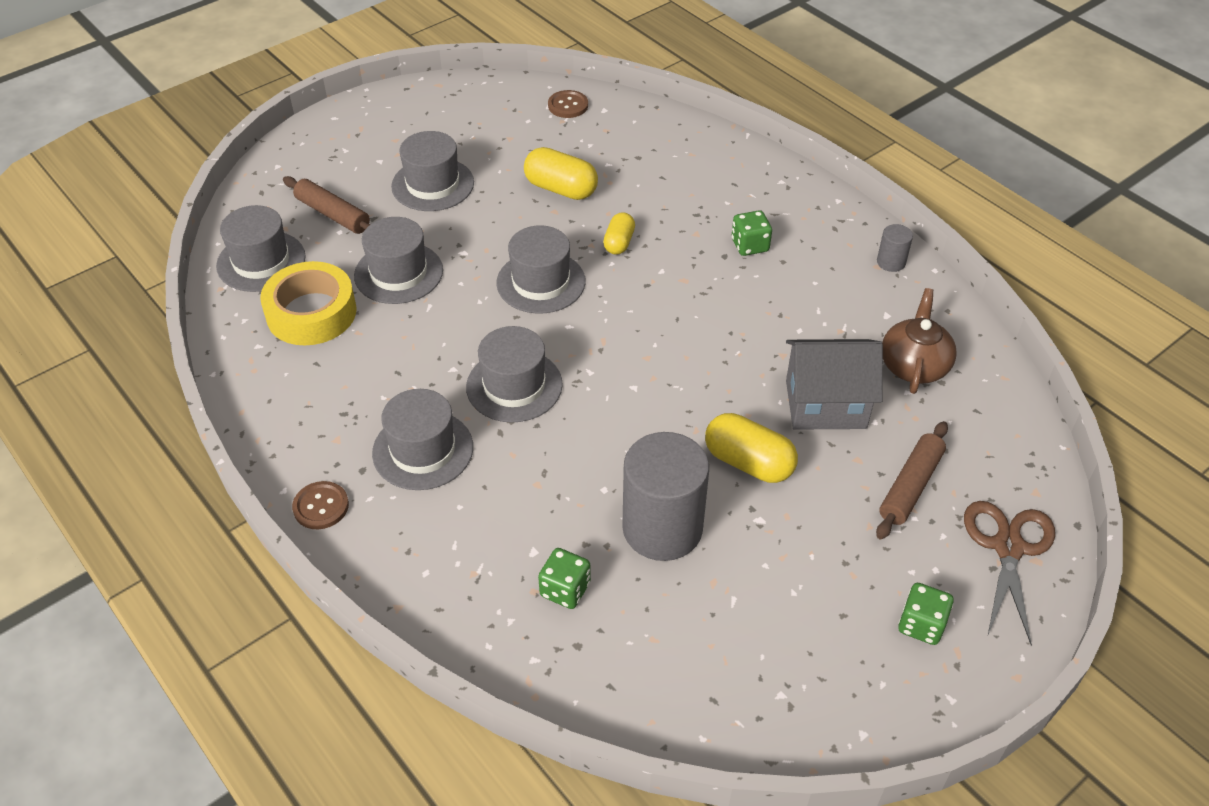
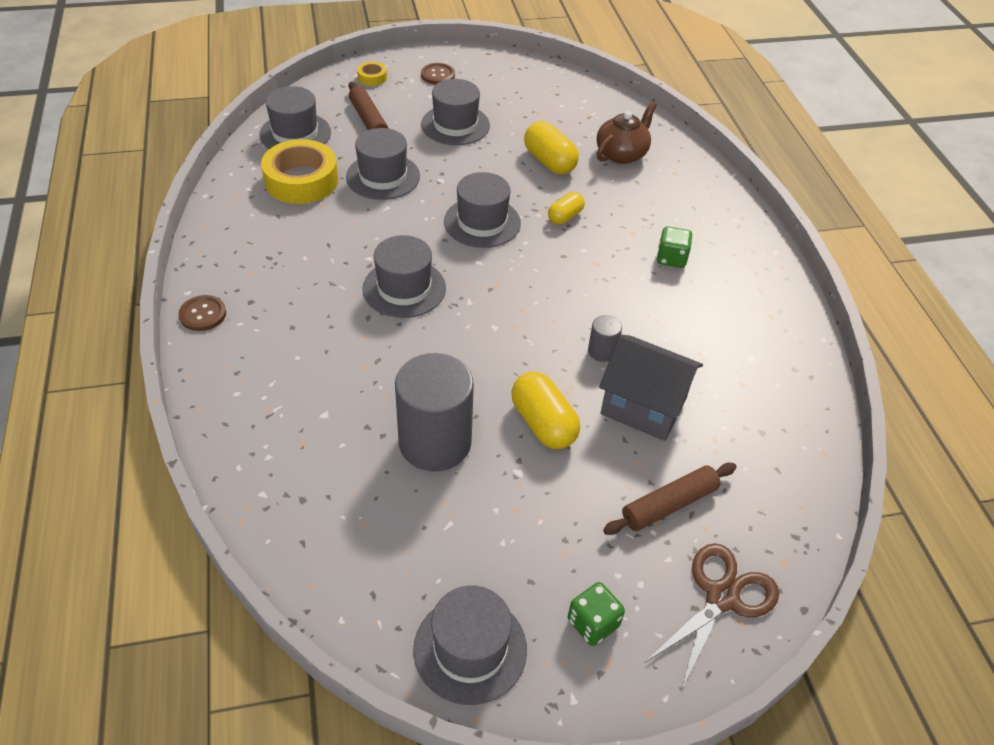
camera: 25 degrees right, 0 degrees up
(298, 163) = (372, 77): none -> yellow tape
(423, 450) = (303, 306): grey hat -> grey hat (470, 649)
(565, 590) = (325, 453): green dice -> none
(568, 105) = (601, 105): brown button -> brown button (438, 75)
(891, 262) = (787, 318): grey cylinder -> grey cylinder (602, 351)
(914, 365) = (746, 408): brown teapot -> brown teapot (622, 154)

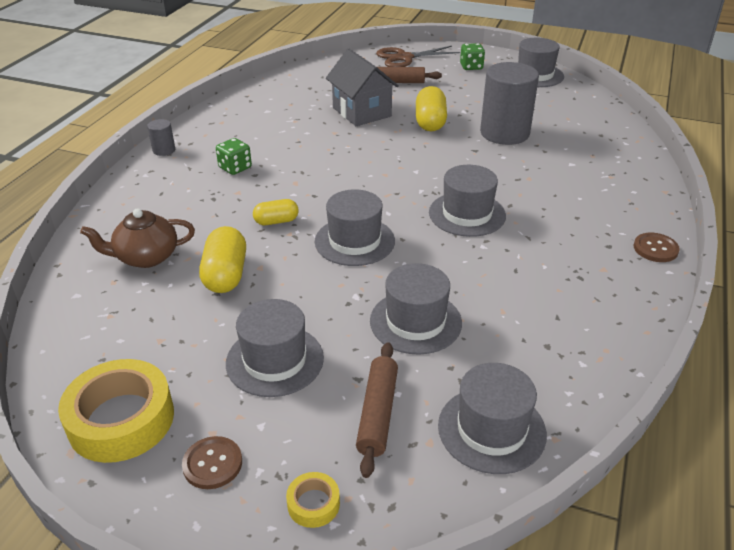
camera: 145 degrees left, 10 degrees down
(301, 180) = (513, 351): yellow tape -> yellow tape (121, 419)
(602, 351) = (355, 139): grey cylinder -> grey cylinder (164, 150)

